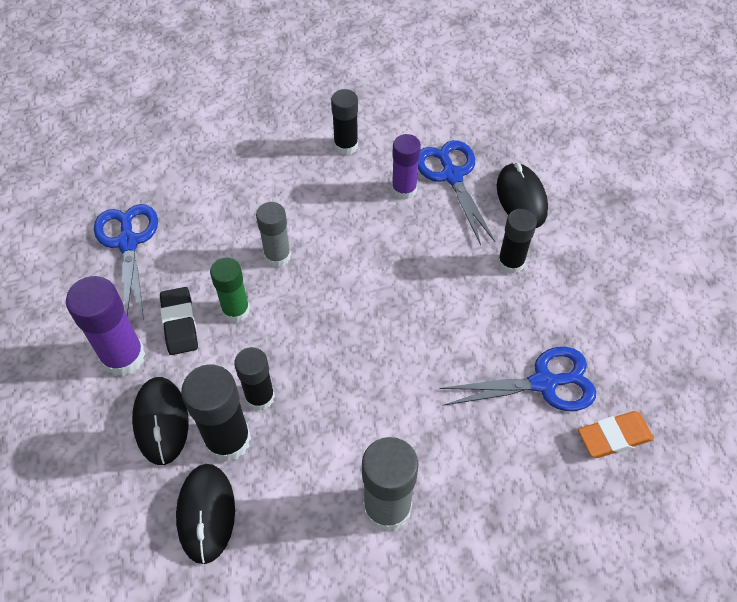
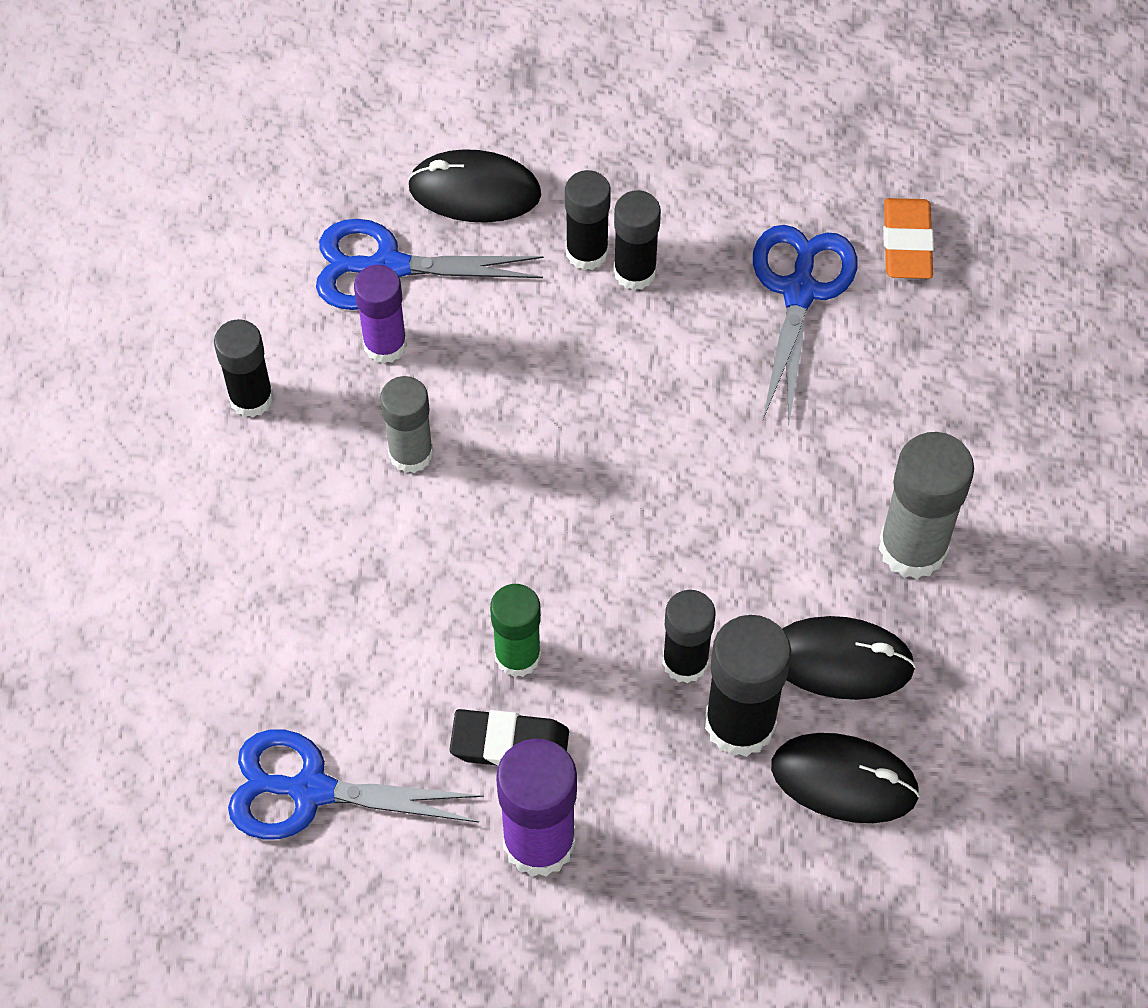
camera: 70 degrees left, 5 degrees up
(161, 421) = (676, 809): black mouse -> black mouse (840, 660)
(277, 256) = (438, 567): grey glue stick -> grey glue stick (411, 453)
(510, 290) = (635, 272): none -> black glue stick

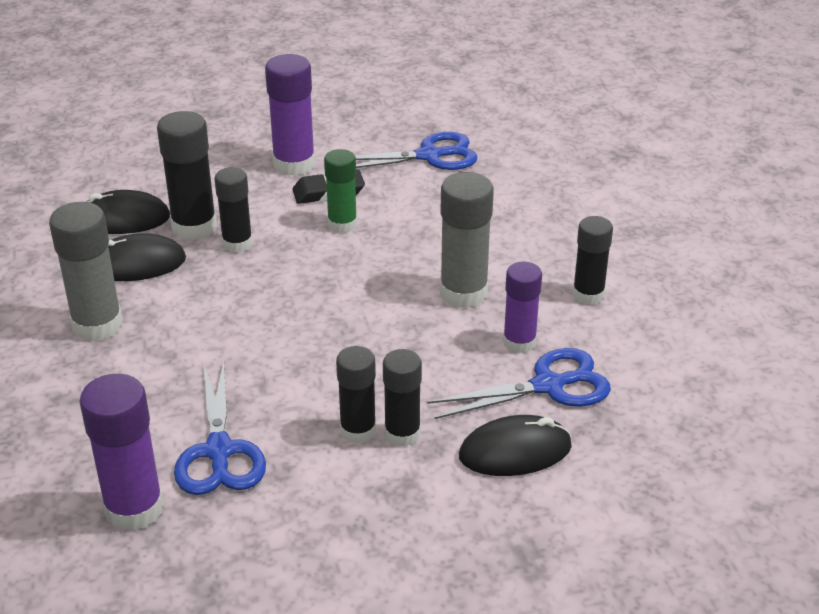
camera: 160 degrees right, 25 degrees down
(411, 453) = (463, 293): grey glue stick -> grey glue stick, size x1.51
(906, 243) = (134, 509): orange eraser -> purple glue stick

